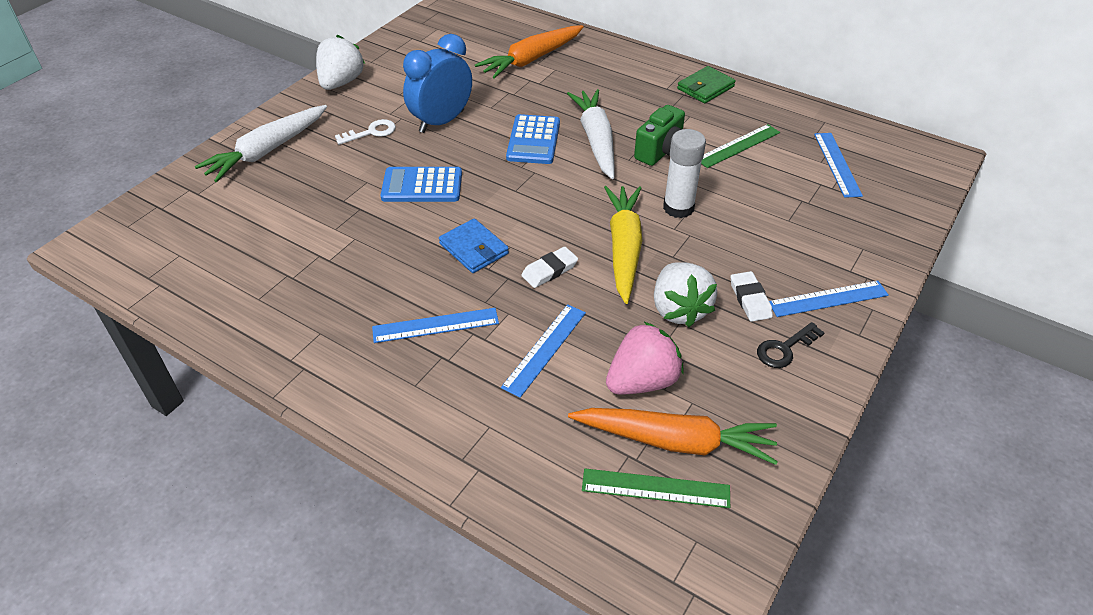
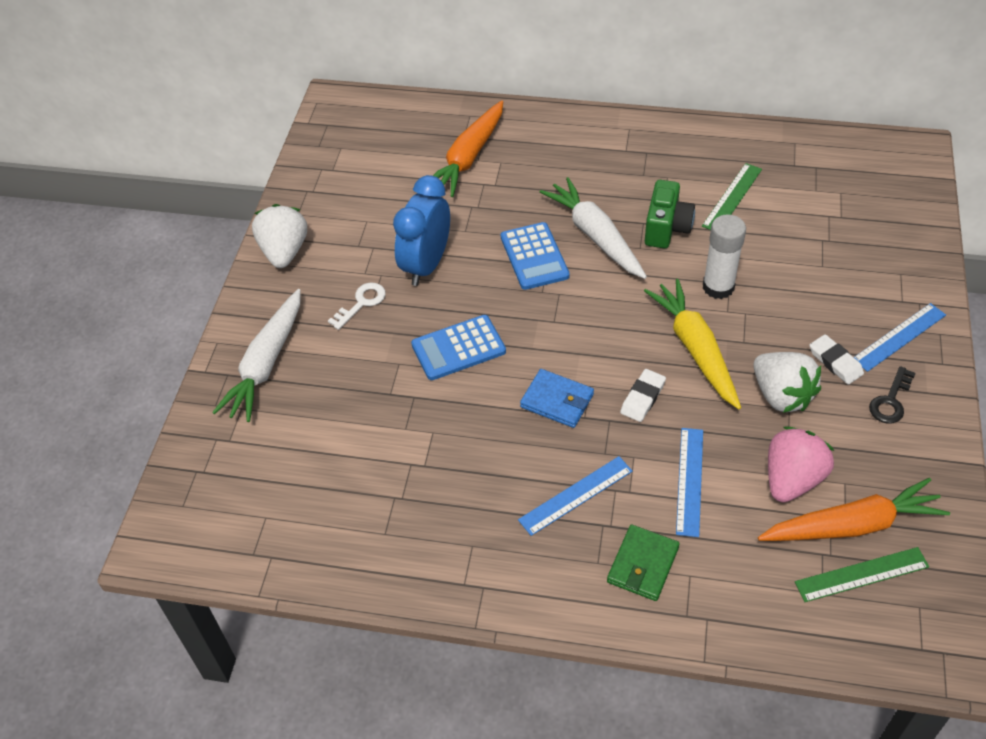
camera: 20 degrees left, 5 degrees up
(705, 88) = (663, 138): green wallet -> green wallet (642, 565)
(837, 164) = (831, 188): blue ruler -> none

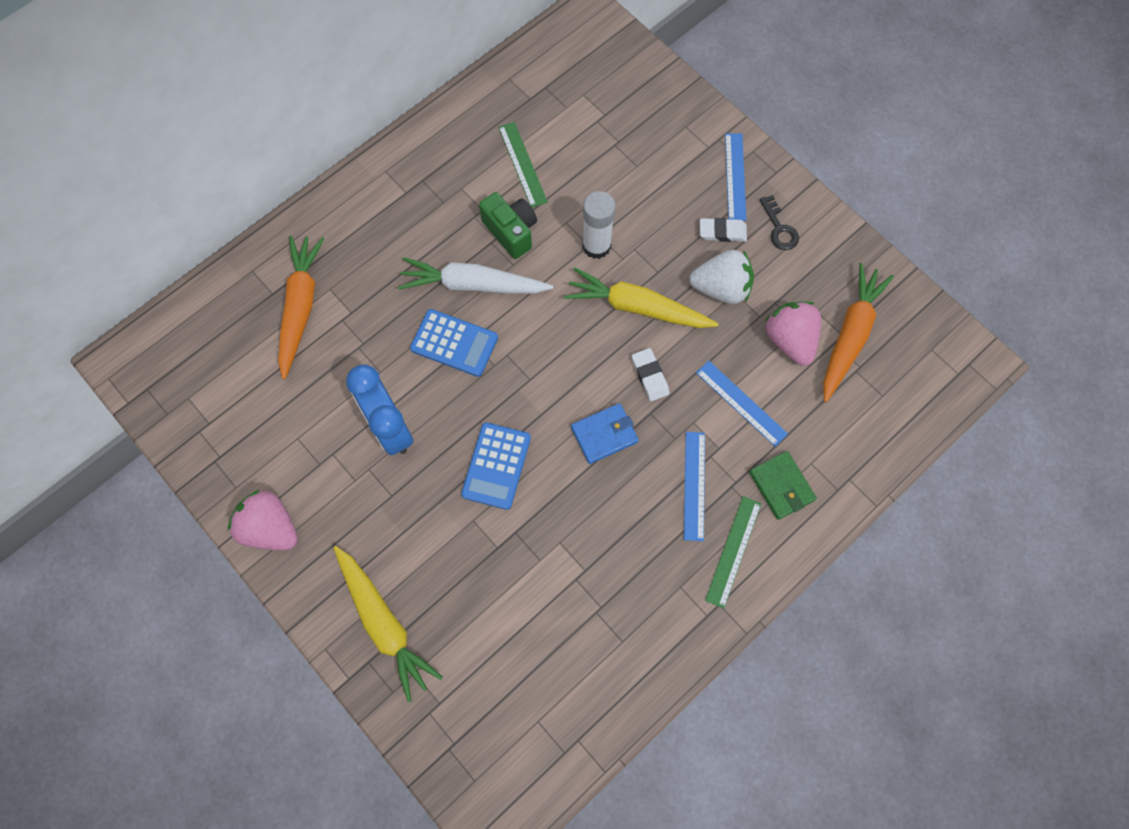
camera: 55 degrees left, 20 degrees up
(266, 363) = (384, 622): white carrot -> yellow carrot
(284, 252) = (270, 527): white strawberry -> pink strawberry
(361, 303) = (386, 505): white key -> none
(469, 157) = (300, 308): orange carrot -> orange carrot turned 150 degrees counterclockwise
(861, 574) = (887, 361): green ruler -> green ruler (733, 551)

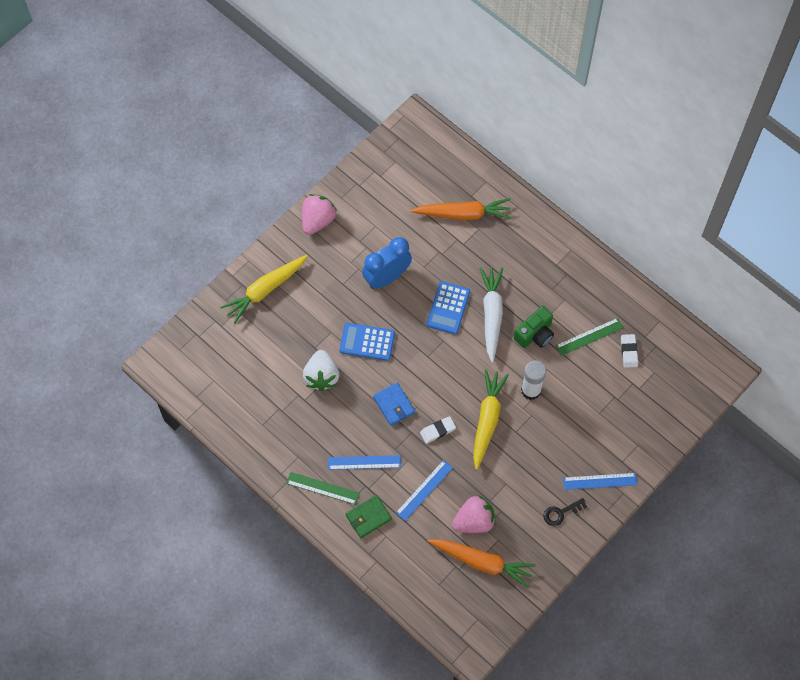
camera: 85 degrees right, 5 degrees down
(721, 288) = (508, 474): white strawberry -> white strawberry (321, 376)
(722, 232) = (553, 474): white eraser -> white eraser (629, 352)

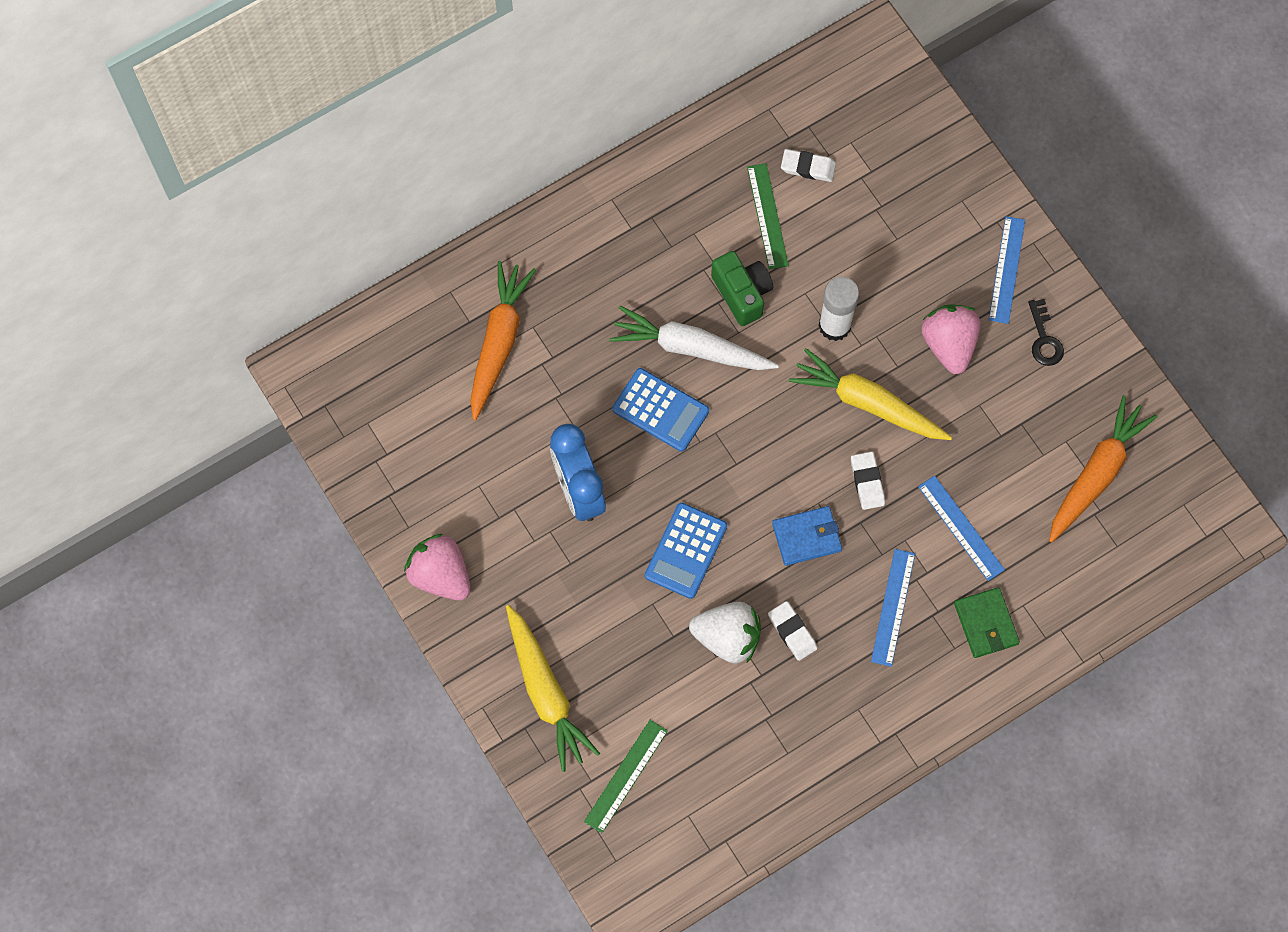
camera: 75 degrees left, 5 degrees up
(322, 488) = (921, 682): green ruler -> green ruler (626, 776)
(334, 410) = (792, 632): none -> white eraser
(474, 521) = (1028, 467): pink strawberry -> pink strawberry (949, 344)

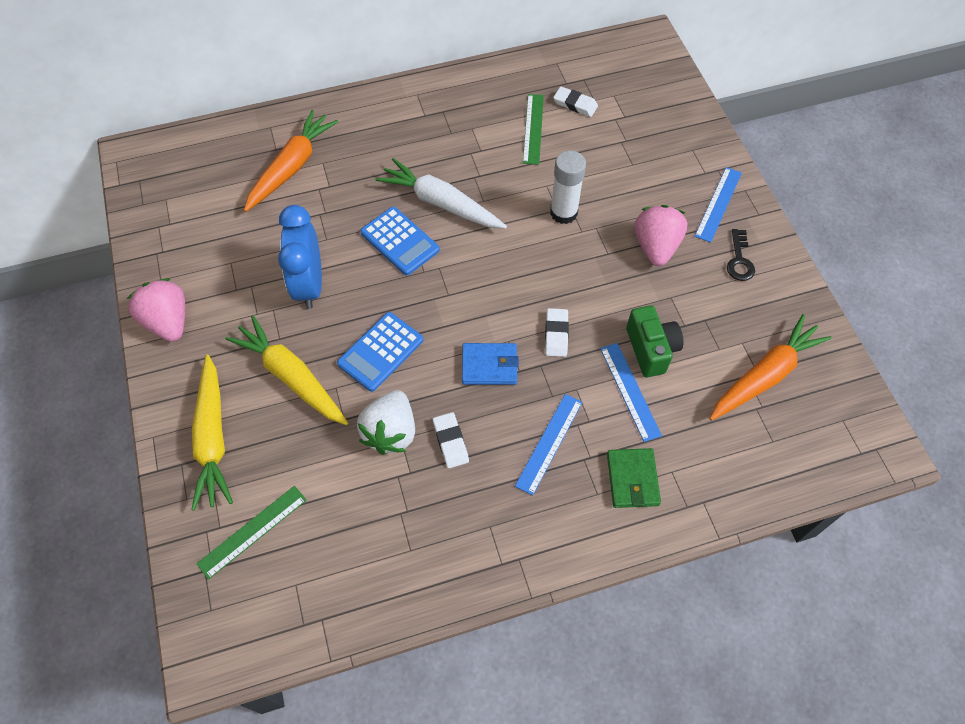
camera: 15 degrees right, 10 degrees down
(727, 637) = (391, 432): white strawberry -> white strawberry turned 75 degrees clockwise
(742, 293) = (495, 175): green camera -> green camera (651, 349)
(868, 403) = (575, 275): yellow carrot -> yellow carrot (292, 377)

